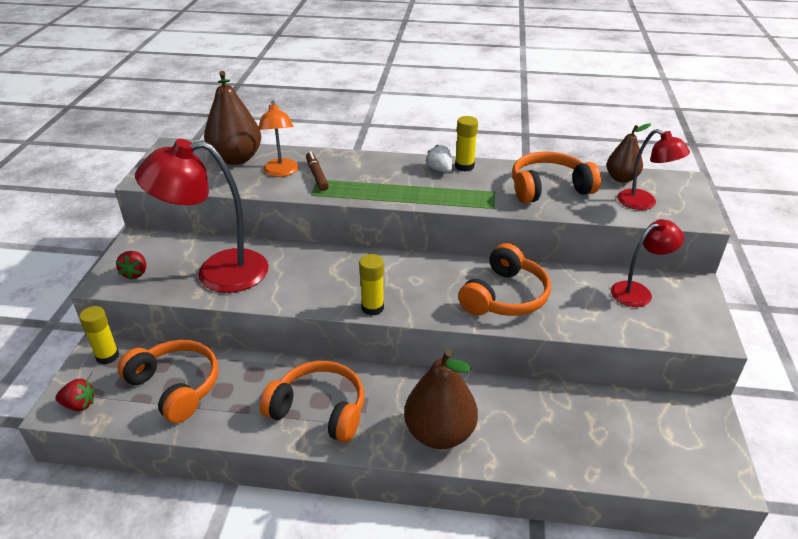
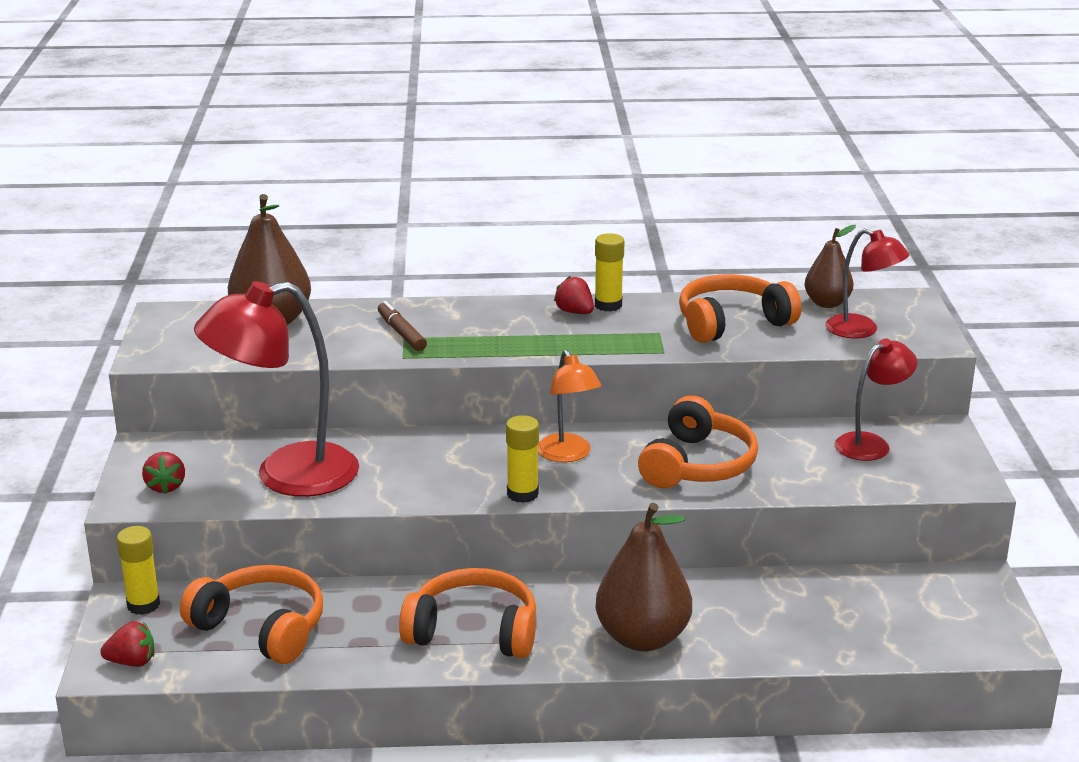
camera: 10 degrees left, 10 degrees down
(281, 172) = (347, 333): orange lamp -> orange lamp (568, 455)
(439, 170) = (575, 312): white strawberry -> red strawberry

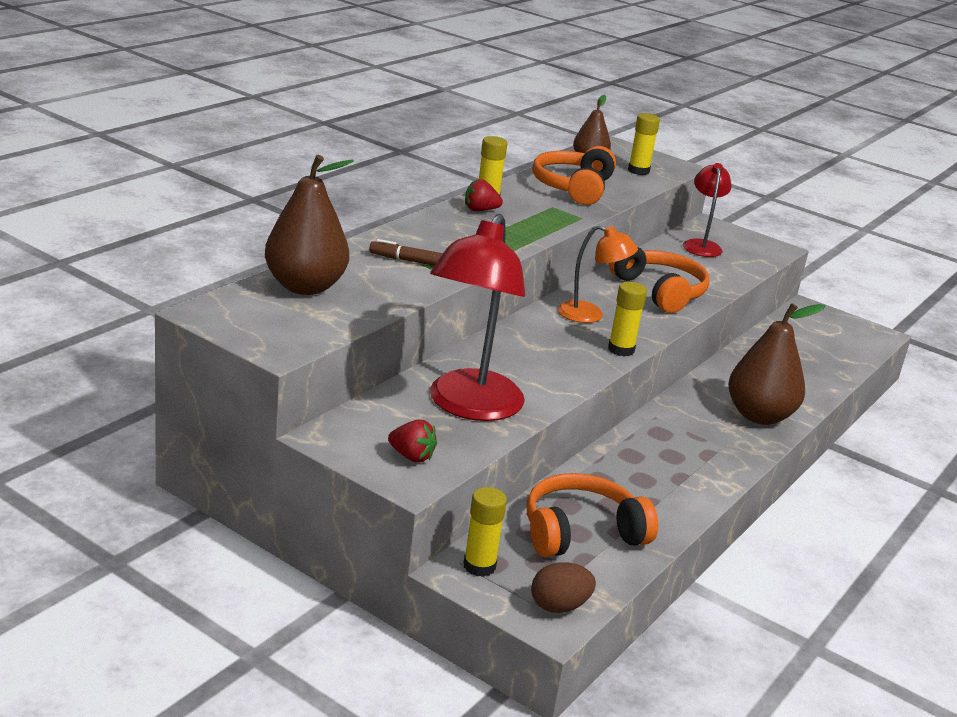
camera: 55 degrees left, 0 degrees up
(132, 662) = (559, 606): red strawberry -> brown egg
(474, 631) = (685, 460): orange headphones -> none
(862, 330) = (638, 171): red lamp -> yellow glue stick

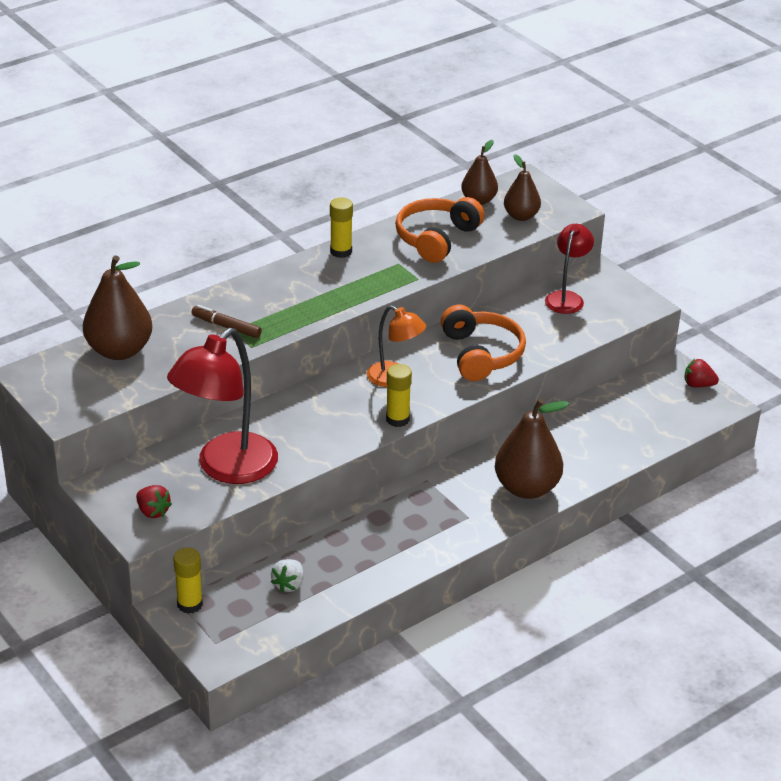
camera: 20 degrees right, 10 degrees up
(480, 210) = (325, 265): red strawberry -> red strawberry (698, 385)
(559, 606) = (232, 646): brown egg -> none
(581, 532) = (289, 584): orange headphones -> white strawberry
(638, 171) = (521, 216): yellow glue stick -> brown pear

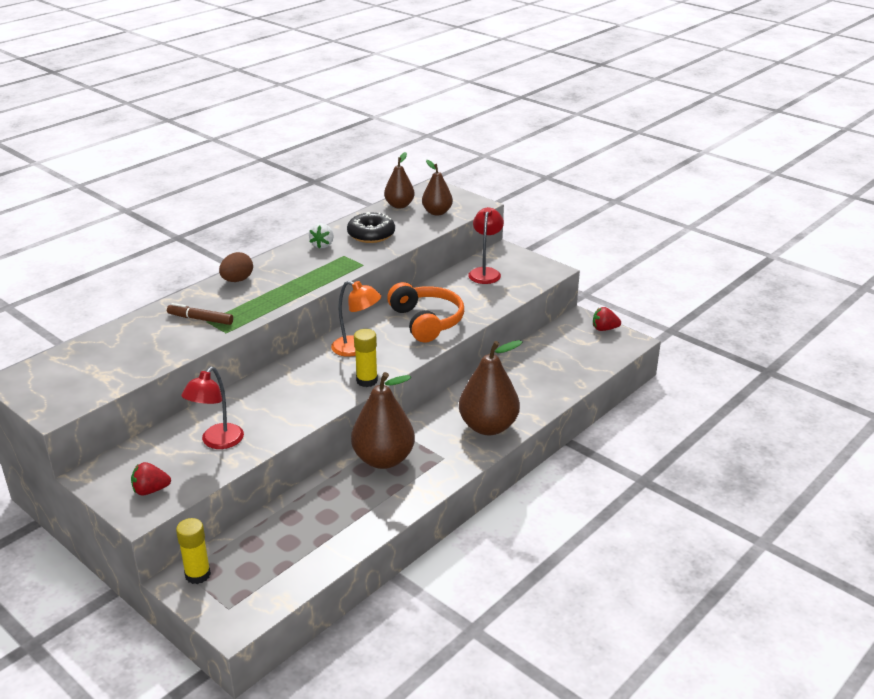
camera: 10 degrees left, 5 degrees down
(119, 350) = (102, 350): brown pear -> brown pear (383, 459)
(153, 511) = (150, 490): red strawberry -> red strawberry turned 135 degrees clockwise
(226, 468) = (217, 442): red lamp -> red lamp, size x0.56
(273, 281) = (237, 280): none -> brown egg
(289, 584) = (291, 541): white strawberry -> white strawberry (322, 245)
(341, 251) = (292, 252): yellow glue stick -> none
(436, 238) = (371, 234): orange headphones -> black donut

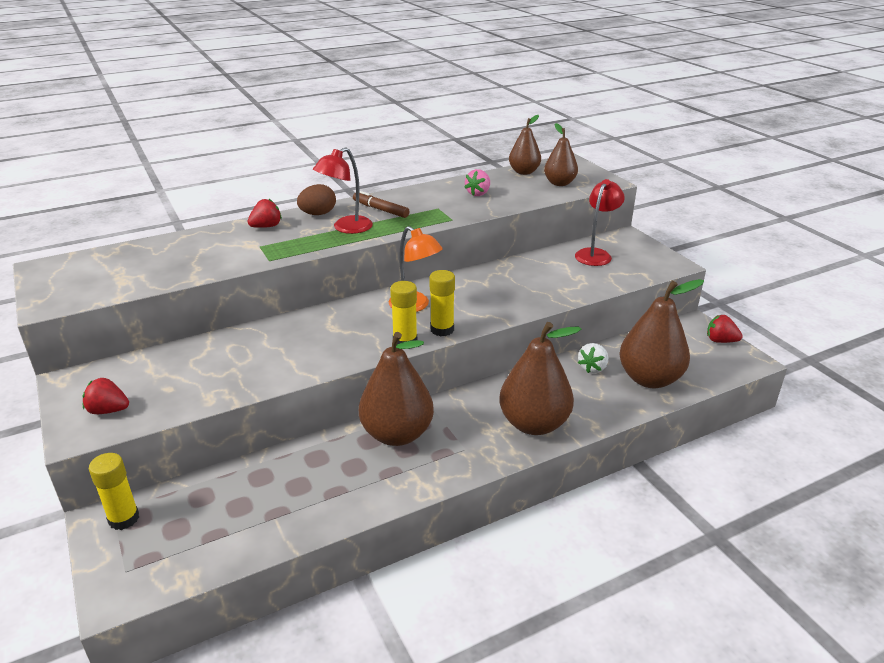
camera: 20 degrees right, 0 degrees up
(198, 301) = (266, 226): none -> red strawberry
(201, 319) = (255, 243): brown marker -> brown marker (381, 210)
(217, 442) = (210, 373): red lamp -> red lamp (346, 228)
(322, 245) = (423, 196): white strawberry -> white strawberry (592, 368)
(371, 234) = (478, 193): black donut -> pink strawberry
(392, 364) = (442, 329): none -> yellow glue stick
(427, 321) = (505, 292): orange headphones -> none
(562, 372) = (649, 379): none -> brown pear

